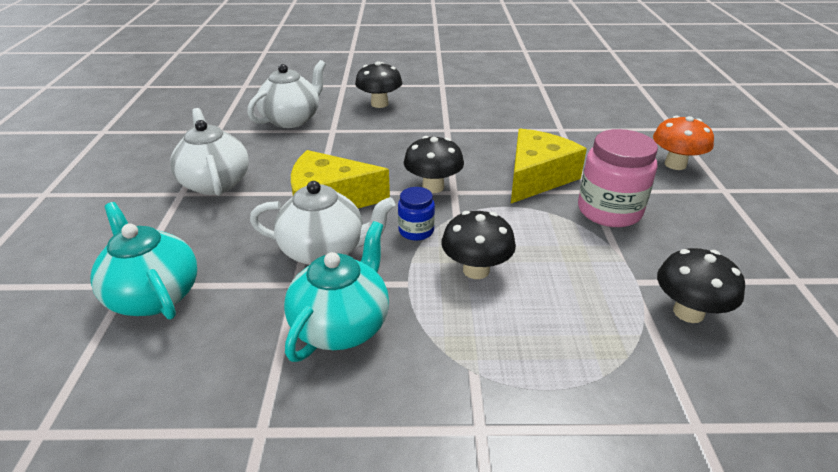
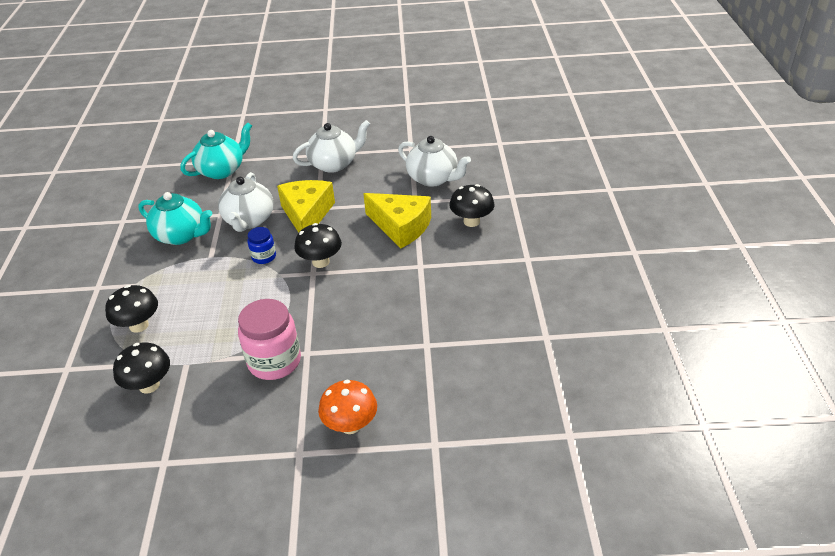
camera: 90 degrees right, 5 degrees up
(476, 270) = (216, 285): black mushroom -> black mushroom (139, 325)
(537, 177) = (331, 321): yellow cheese -> yellow cheese (401, 227)

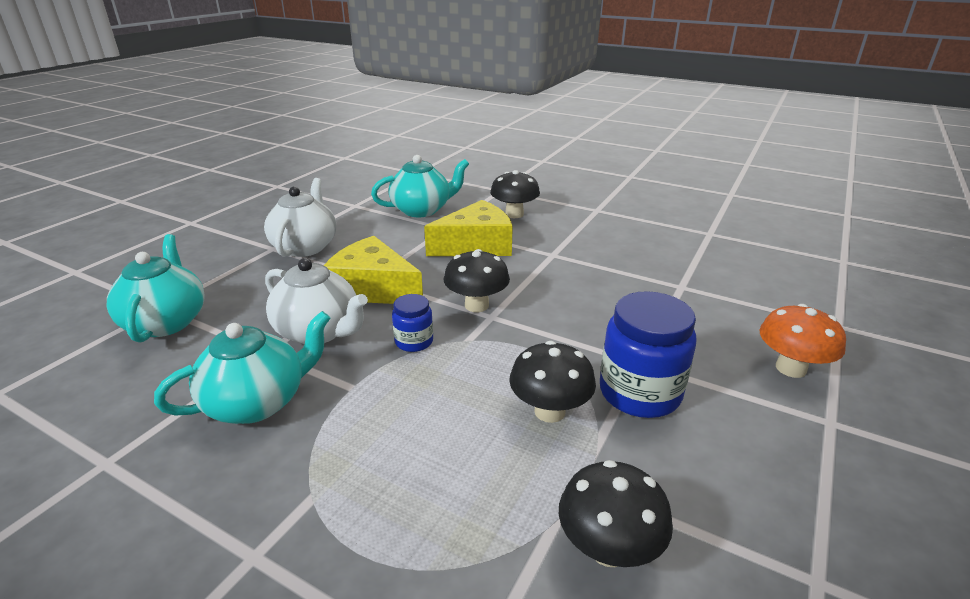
camera: 60 degrees left, 10 degrees down
(139, 325) = (434, 520): black mushroom -> black mushroom (549, 411)
(274, 361) = (639, 393): pink jar -> blue jar
(433, 178) = (422, 210): white teapot -> turquoise teapot

